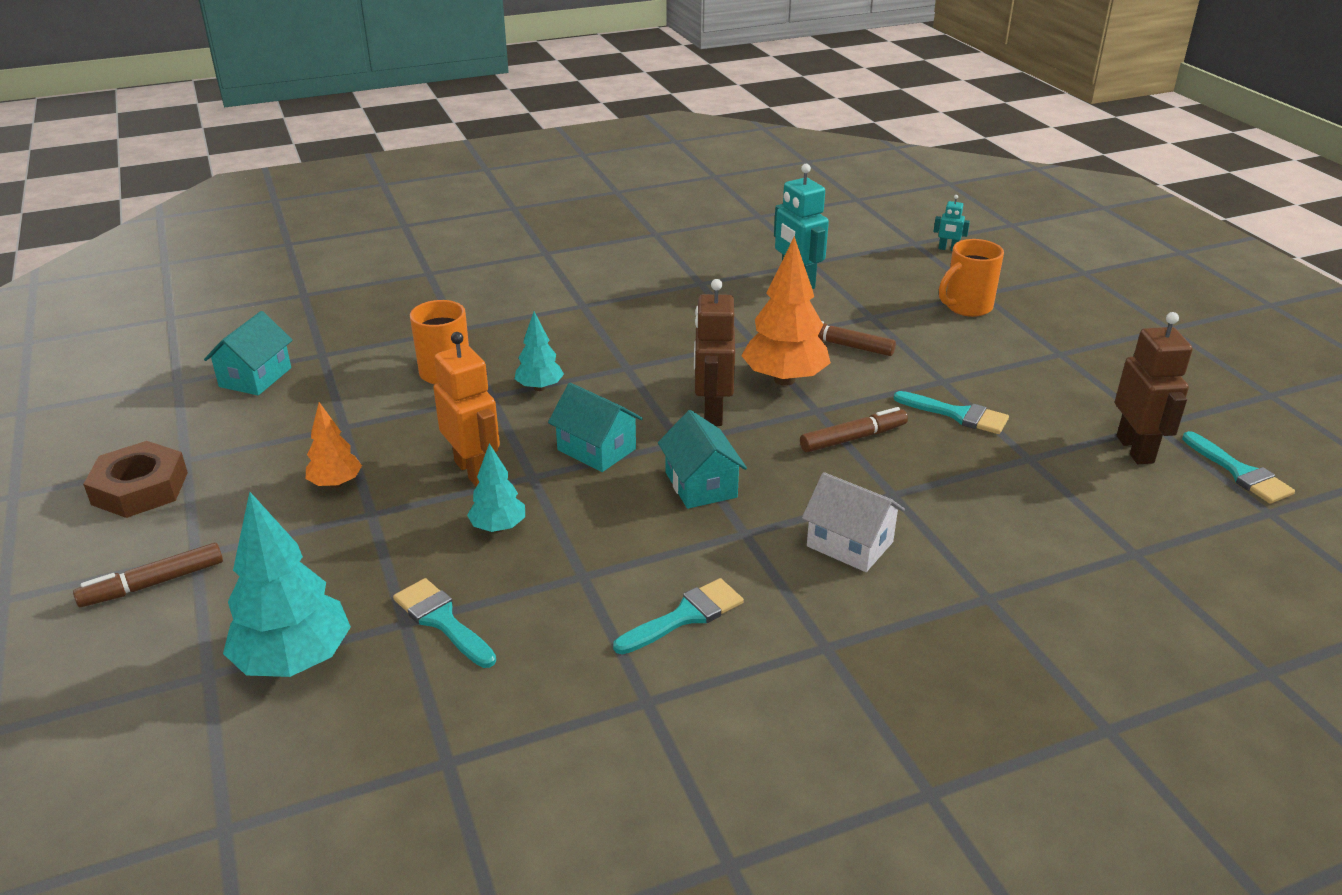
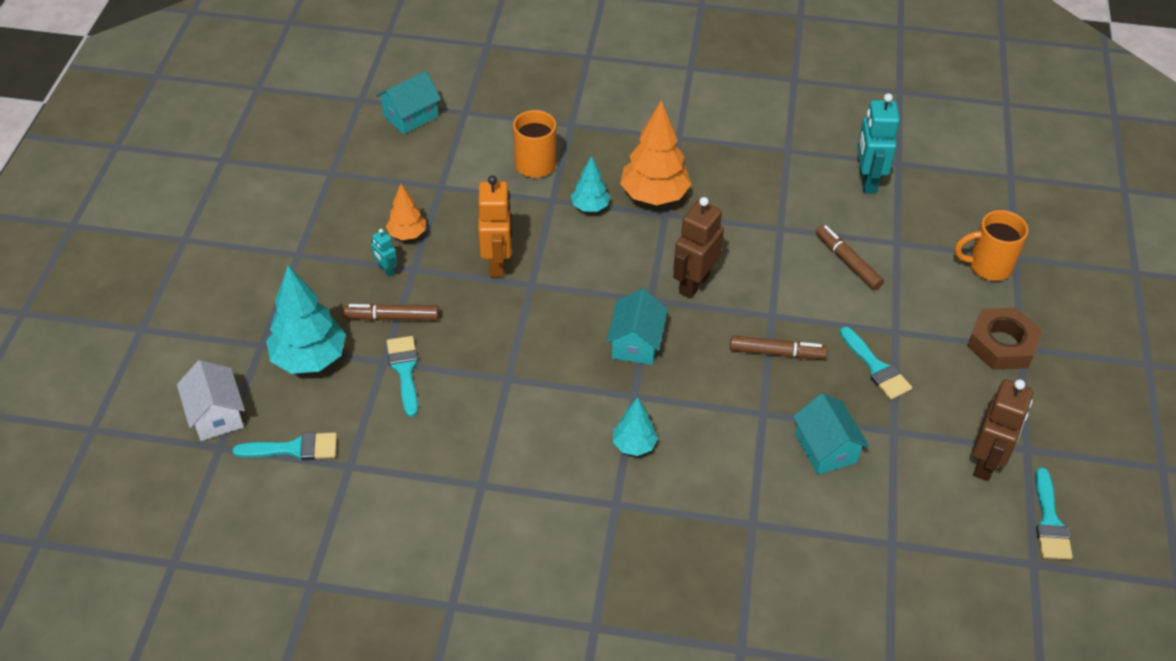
camera: 30 degrees right, 15 degrees up
(140, 488) = (293, 186): brown nut -> brown nut (1002, 344)
(153, 584) = (265, 265): brown marker -> brown marker (392, 317)
(498, 527) = (482, 316): turquoise tree -> turquoise tree (634, 445)
(596, 449) = (589, 280): turquoise house -> turquoise house (825, 448)
(685, 616) = (547, 439): turquoise brush -> turquoise brush (294, 449)
(784, 380) = (772, 276): orange tree -> orange tree (654, 196)
(849, 544) = (696, 438): white house -> white house (216, 415)
(948, 249) = (1034, 196): turquoise robot -> turquoise robot (386, 270)

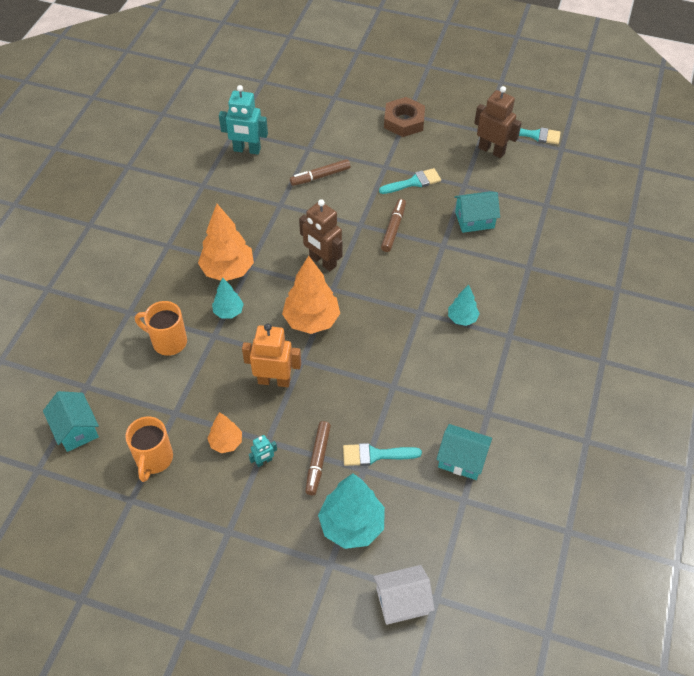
camera: 80 degrees left, 5 degrees up
(294, 449) = (443, 540): turquoise brush -> none
(594, 285) = (311, 320): none -> orange tree
(636, 343) = (372, 303): turquoise house -> turquoise house (462, 459)
(988, 266) = (339, 111): orange mug -> orange mug (154, 459)

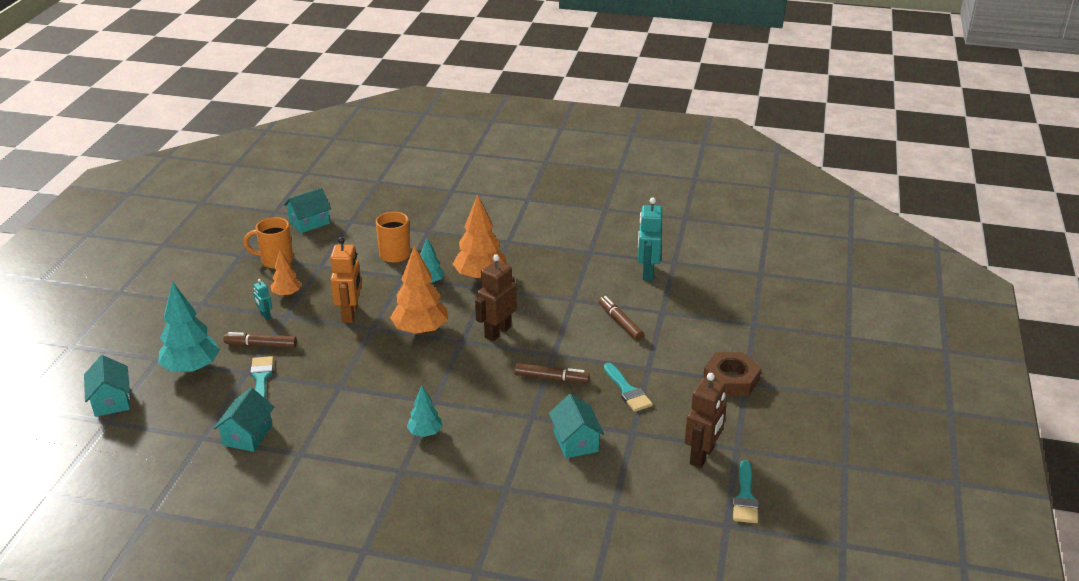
camera: 85 degrees right, 20 degrees down
(402, 601) = (111, 401): white house -> turquoise house

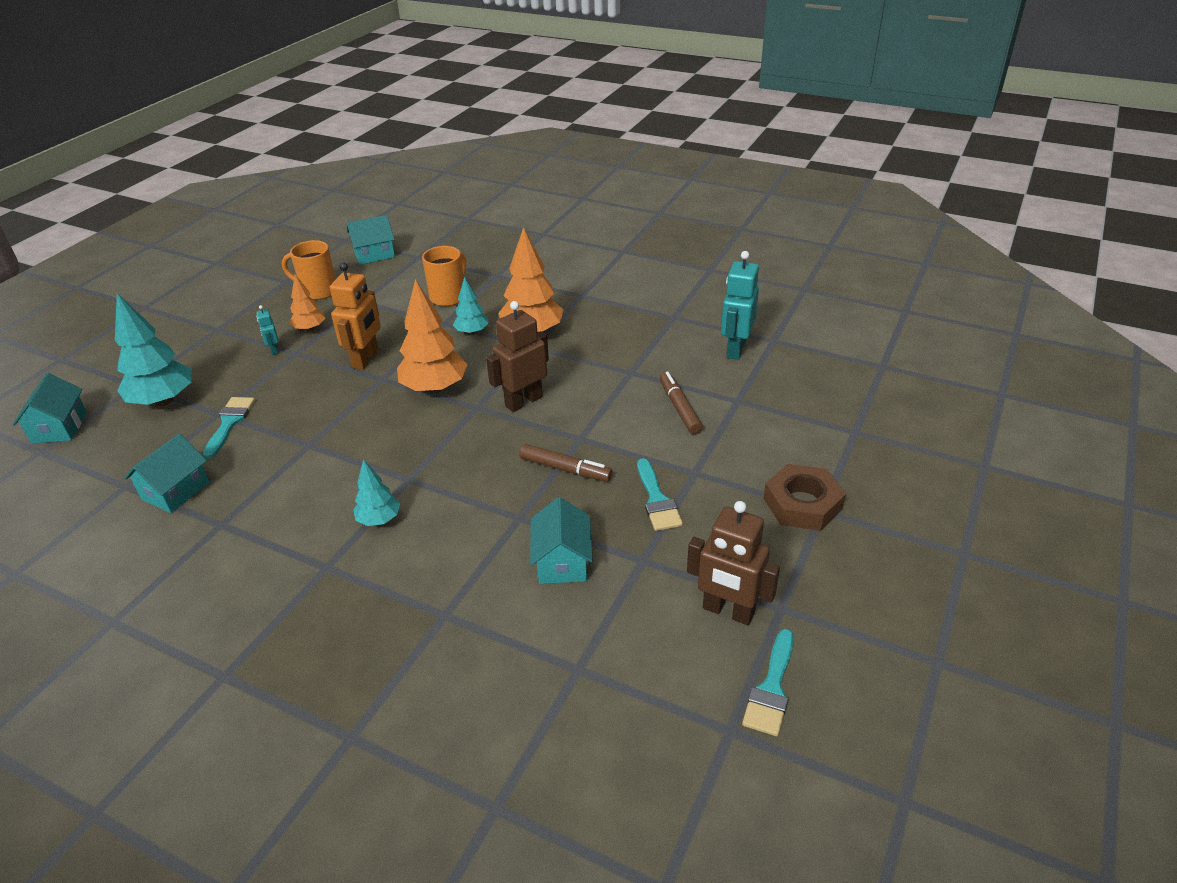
camera: 15 degrees right, 5 degrees up
(261, 345) = (251, 383): brown marker -> none
(702, 456) = (728, 611): brown robot -> brown robot turned 75 degrees clockwise

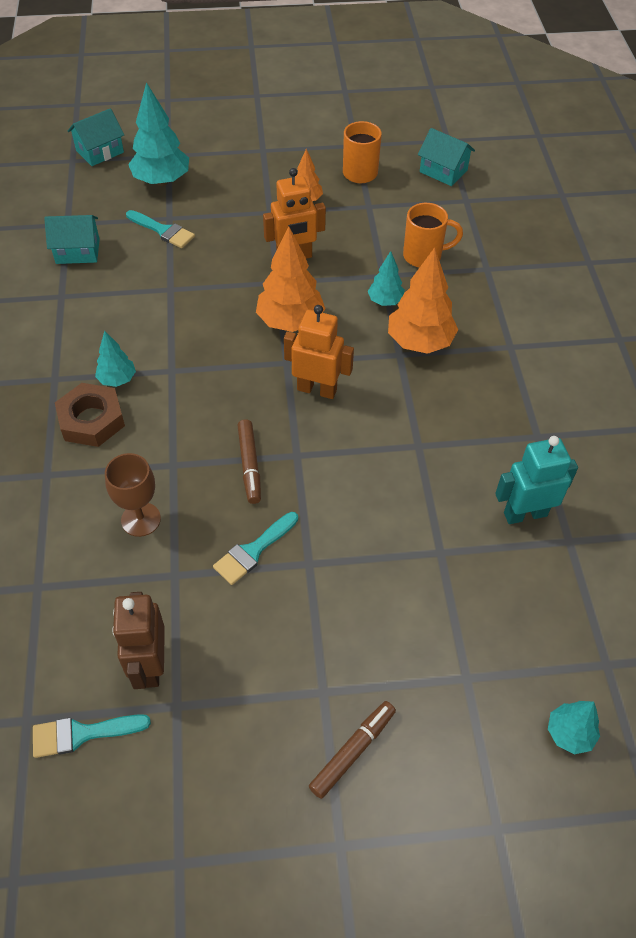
camera: 55 degrees right, 15 degrees up
(230, 423) = (163, 231): turquoise brush -> turquoise brush turned 60 degrees clockwise
(274, 350) = (263, 198): turquoise robot -> none
(523, 401) = (317, 389): brown robot -> orange robot
(562, 561) = (141, 519): turquoise house -> brown goblet
(679, 408) = (393, 509): brown marker -> brown marker (352, 751)
(802, 504) = (322, 671): brown nut -> brown nut (91, 420)
(926, 403) = (569, 733): none -> turquoise tree

